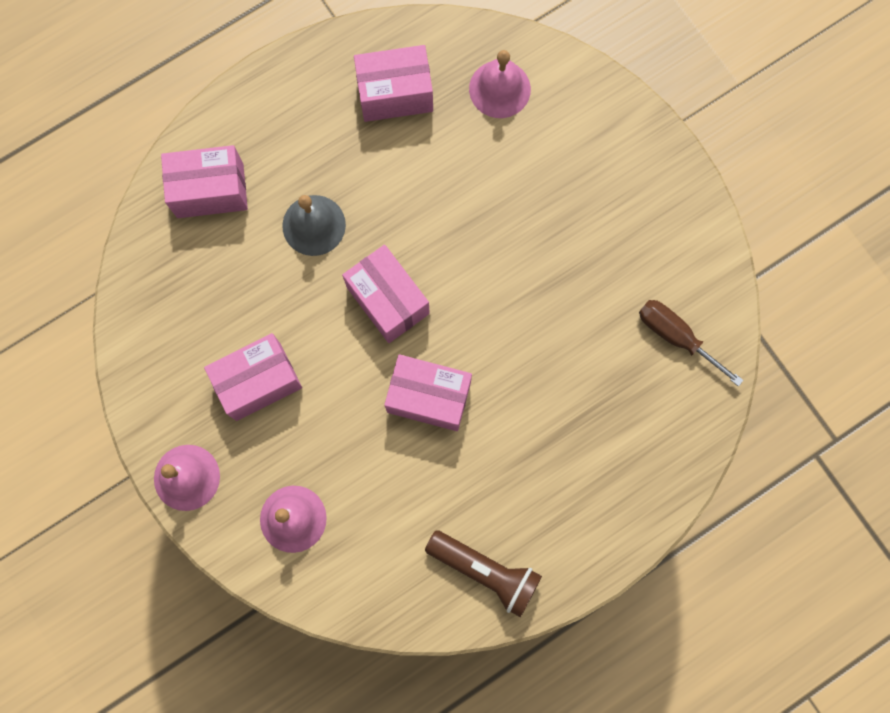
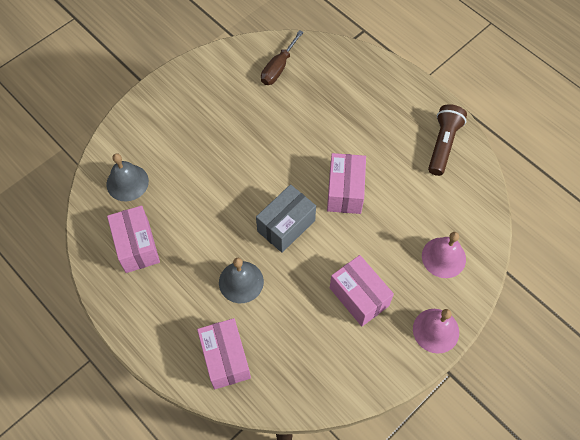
camera: 100 degrees left, 15 degrees down
(387, 300) = (286, 226): pink box -> grey box
(499, 89) = (127, 182): pink bell -> grey bell

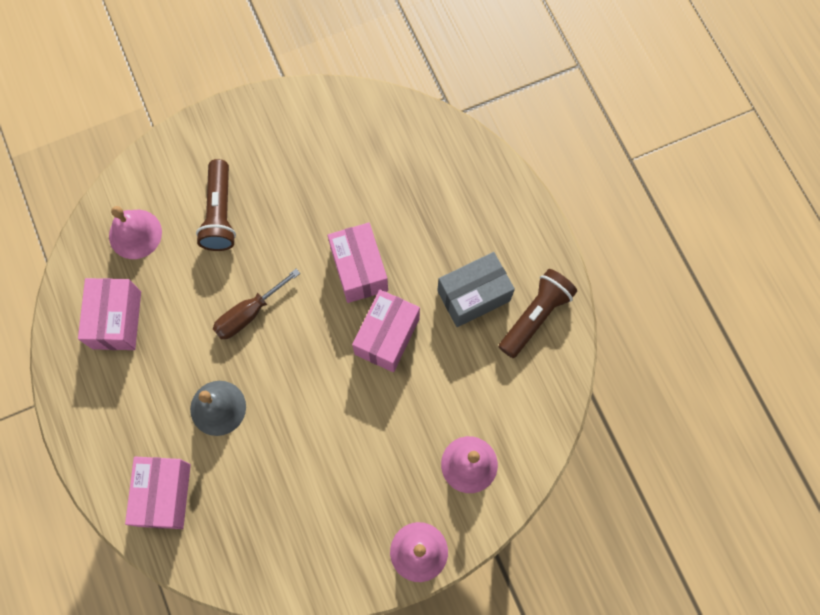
camera: 20 degrees right, 10 degrees up
(127, 182) = (135, 234): grey bell -> pink bell
(186, 149) = (220, 214): none -> brown flashlight
(278, 68) = (374, 140): brown screwdriver -> brown screwdriver (248, 313)
(286, 226) = (298, 356): grey box -> grey box (473, 296)
(359, 297) = (346, 477): pink box -> pink box (359, 269)

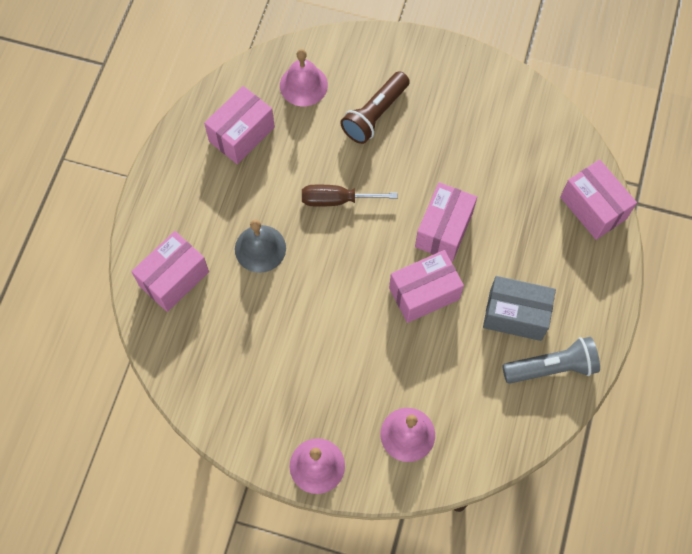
camera: 40 degrees right, 5 degrees down
(462, 158) = (593, 208): none -> pink box
(535, 316) = (552, 367): brown flashlight -> grey flashlight

